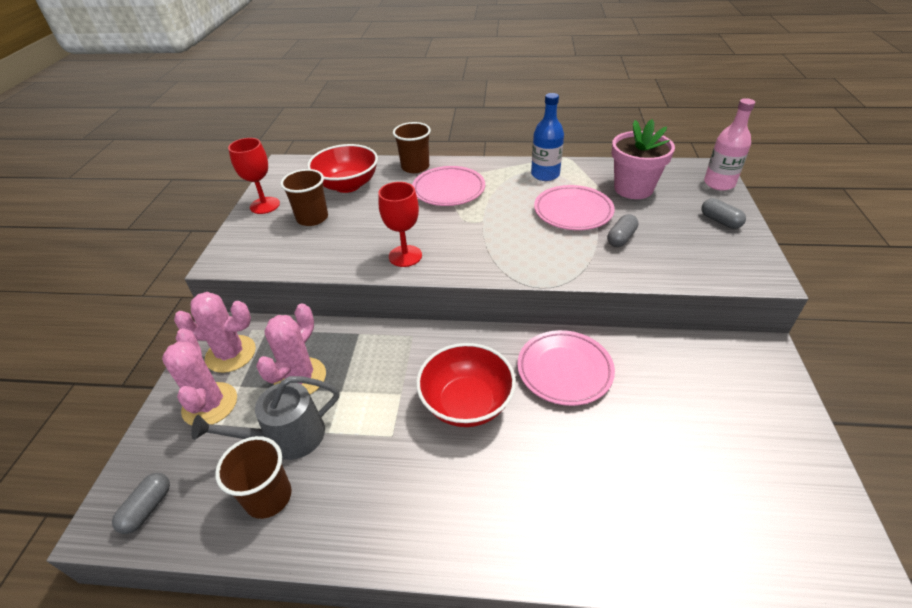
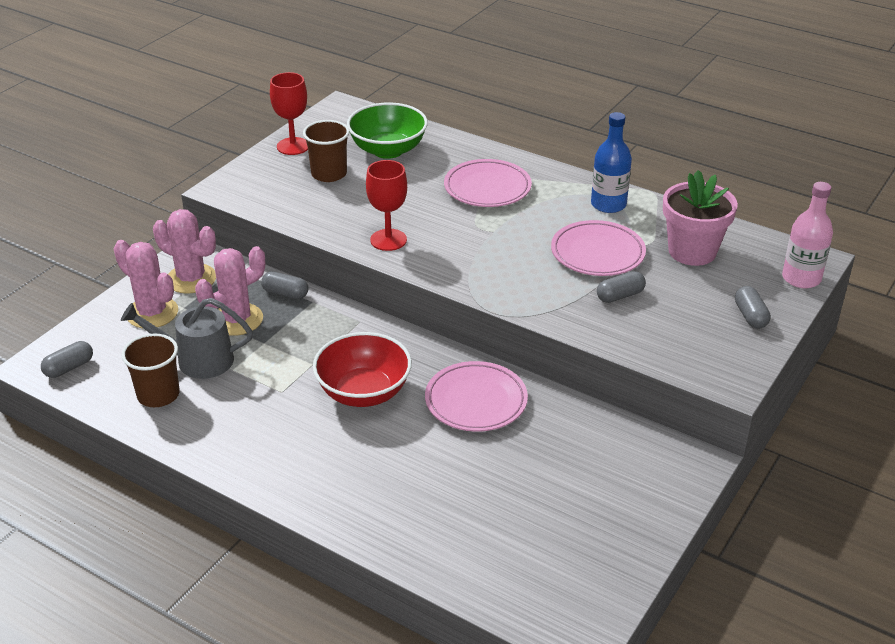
camera: 25 degrees right, 5 degrees down
(210, 404) = (152, 313): pink cactus -> pink cactus turned 60 degrees counterclockwise
(329, 335) = (285, 293): none -> grey capsule
(347, 185) = (388, 150): red bowl -> green bowl
(415, 167) = (474, 151): brown cup -> none

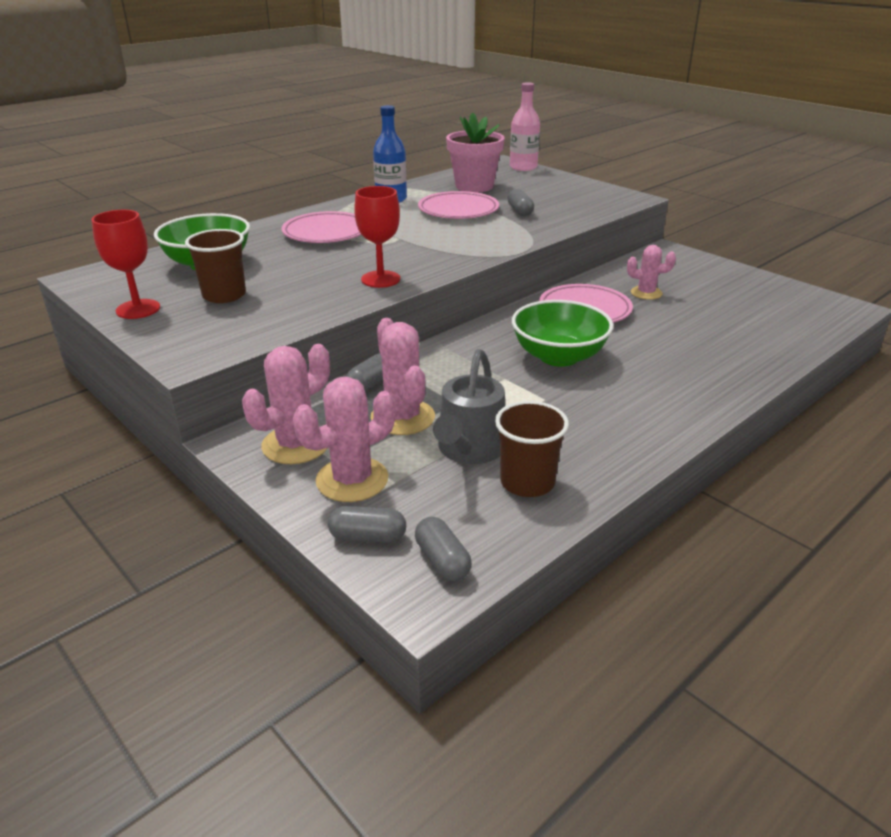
camera: 75 degrees left, 5 degrees down
(363, 392) = (558, 356): red bowl -> green bowl
(542, 446) = (646, 293): none -> pink cactus
(750, 316) = (560, 184): grey capsule -> grey capsule (368, 537)

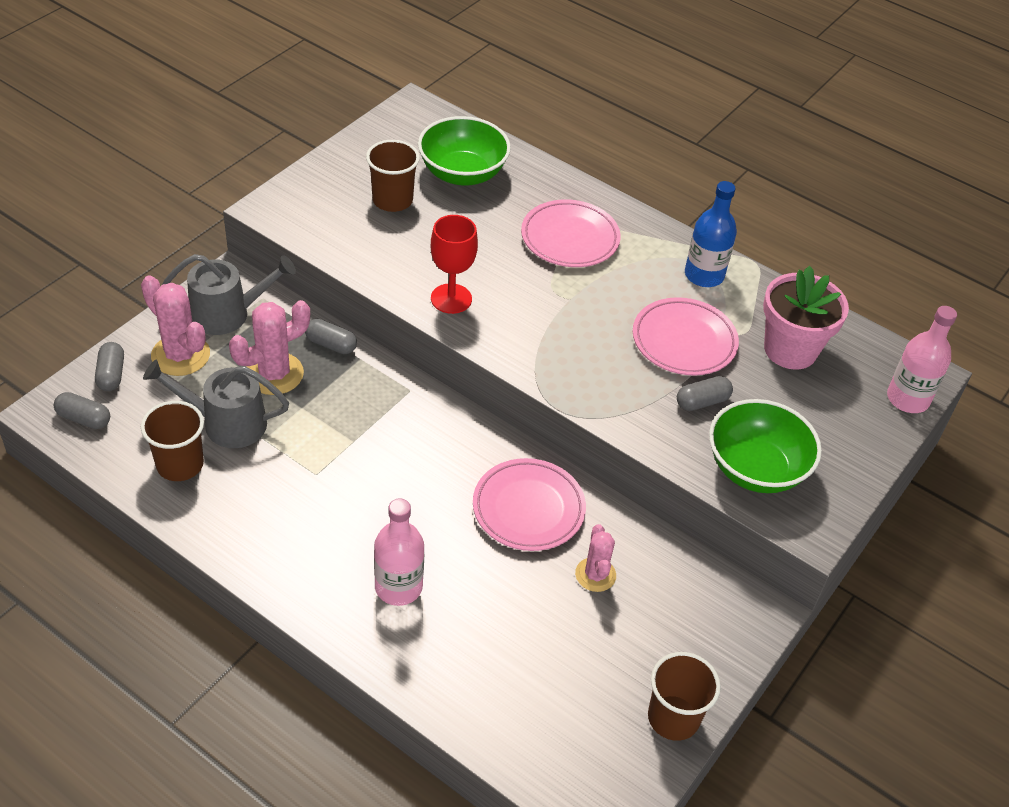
camera: 75 degrees right, 15 degrees up
(138, 309) = (355, 157): red goblet -> none
(296, 445) = (227, 314): pink cactus -> grey watering can
(442, 561) = (84, 419): grey capsule -> grey capsule turned 60 degrees clockwise
(558, 356) = (406, 484): green bowl -> green bowl (755, 469)
(673, 367) = (398, 587): none -> pink bottle
(760, 282) = (673, 718): none -> brown cup

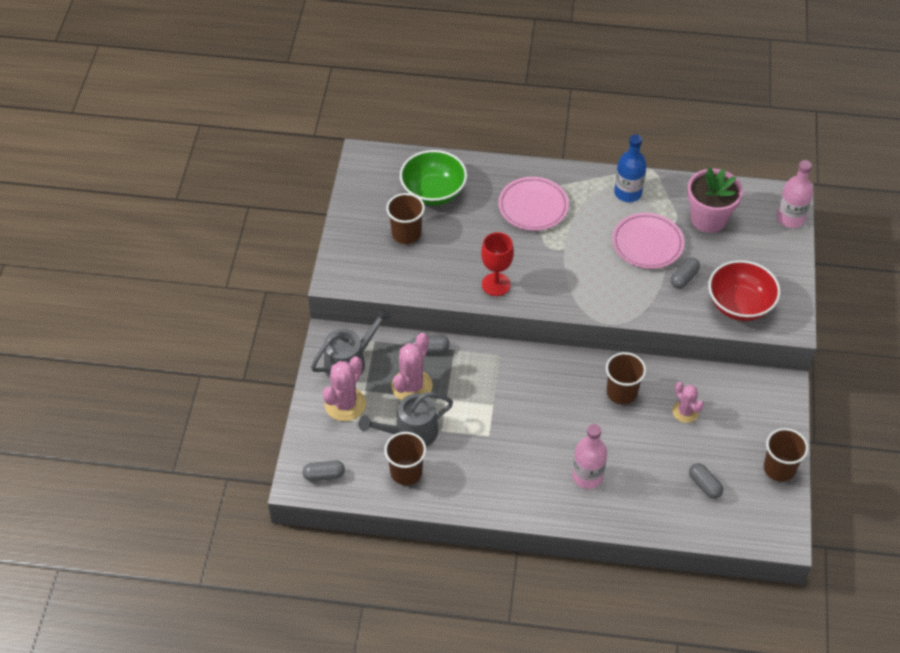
camera: 25 degrees left, 5 degrees up
(111, 374) = (314, 439): grey capsule -> grey capsule (704, 485)
(180, 355) = (345, 404): pink cactus -> pink cactus turned 75 degrees counterclockwise
(528, 508) = (621, 392): pink plate -> brown cup
(755, 469) = (739, 305): green bowl -> red bowl

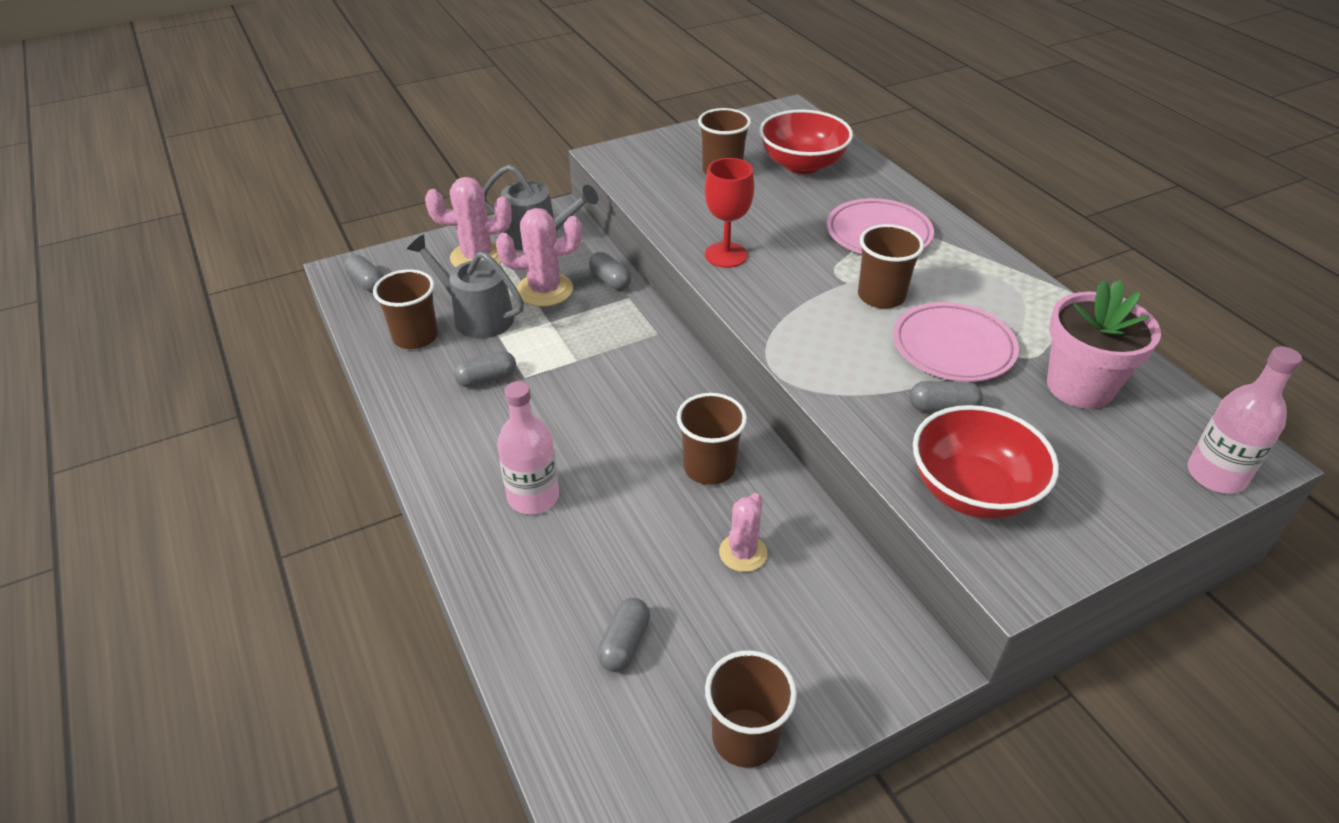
camera: 55 degrees right, 10 degrees down
(433, 192) = (802, 164): green bowl -> red bowl
(476, 454) = (487, 379): none -> grey capsule
(586, 243) = (881, 296): none -> brown cup
(628, 193) = (1010, 295): blue bottle -> none

